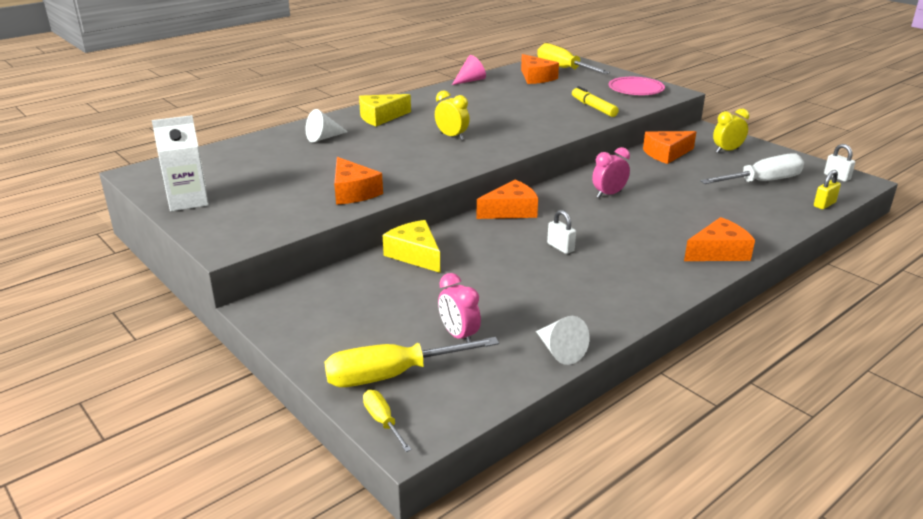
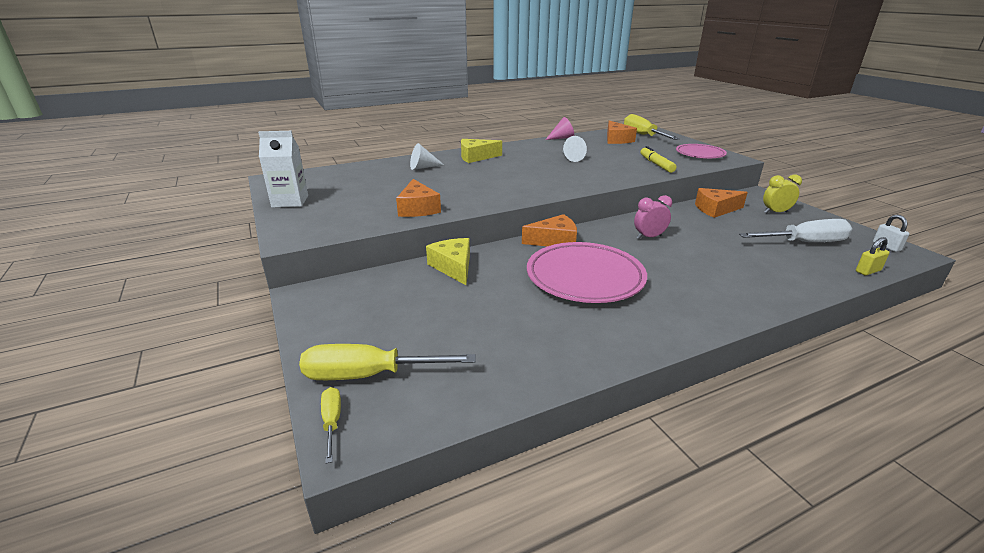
camera: 15 degrees right, 0 degrees up
(452, 136) = (524, 175): yellow clock -> none
(458, 335) = (451, 346): pink clock -> none
(560, 247) = (584, 277): white padlock -> pink plate
(560, 351) = (539, 379): white cone -> white cone (571, 158)
(718, 252) = (741, 303): orange cheese -> none

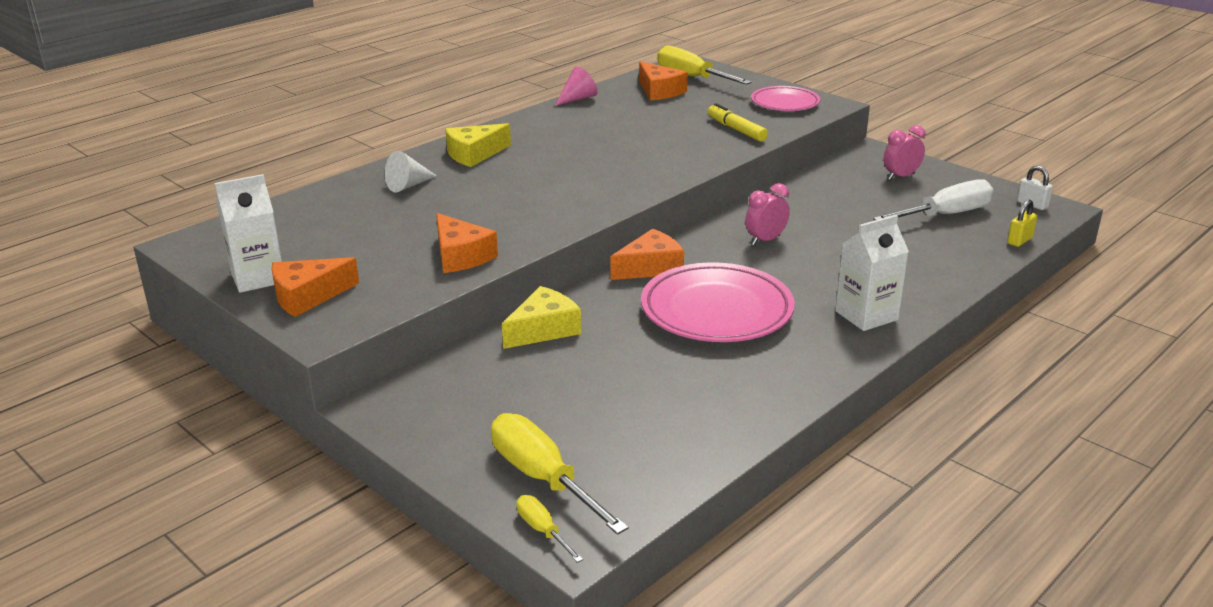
camera: 20 degrees left, 0 degrees up
(368, 375) = (542, 477): yellow screwdriver -> yellow screwdriver turned 75 degrees clockwise
(453, 267) = (544, 329): yellow cheese -> yellow cheese turned 90 degrees clockwise
(571, 158) = (614, 135): white cone -> none
(706, 304) = (866, 315): none -> white carton
(715, 209) = (828, 184): orange cheese -> orange cheese (307, 296)
(775, 212) = (901, 176): yellow clock -> pink clock

